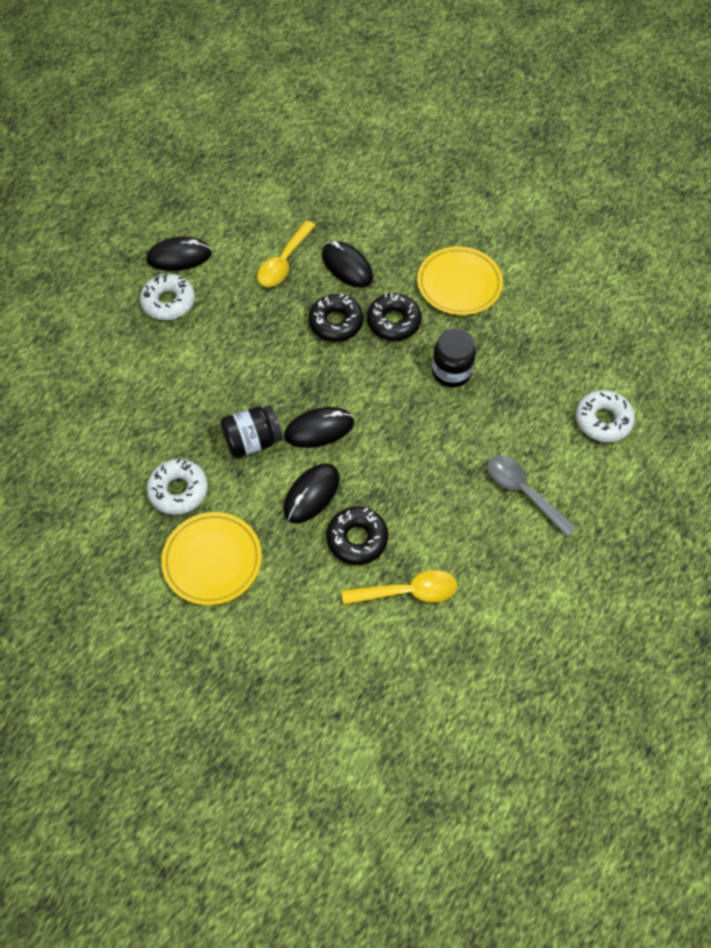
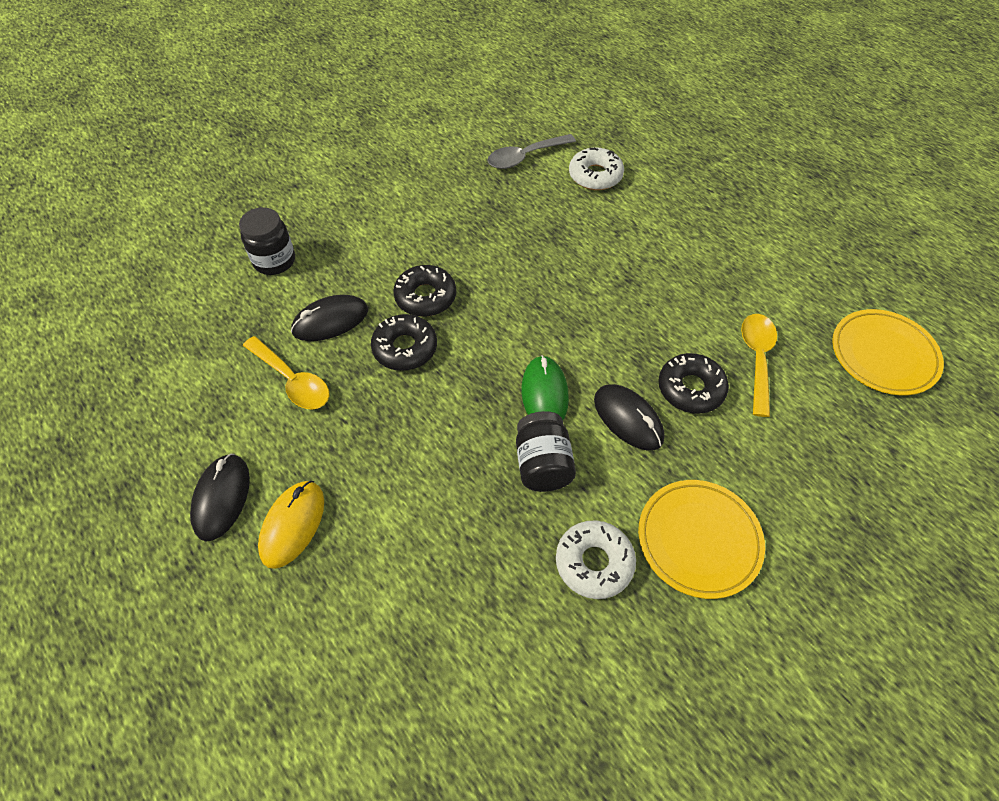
camera: 75 degrees left, 5 degrees down
(168, 302) = (293, 525): white donut -> yellow mouse
(319, 429) = (544, 394): black mouse -> green mouse
(451, 372) = (507, 265): black jar -> black jar (274, 261)
(459, 284) = (400, 233): yellow plate -> yellow plate (883, 355)
(523, 492) = (659, 247): grey spoon -> grey spoon (525, 157)

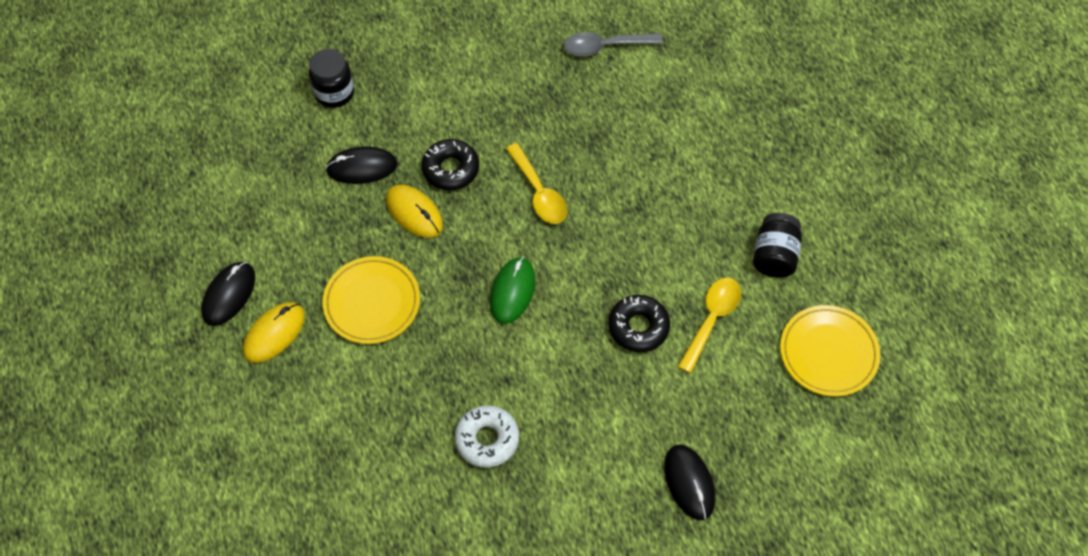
camera: 20 degrees right, 5 degrees up
(293, 381) = (313, 213): yellow spoon -> yellow spoon (539, 192)
(405, 348) = (414, 213): black donut -> yellow mouse
(543, 464) = (483, 350): black jar -> black jar (774, 256)
(595, 175) = (663, 88): white donut -> none
(628, 419) = (571, 336): black mouse -> black mouse (689, 483)
(698, 540) = (577, 450): yellow plate -> yellow plate (372, 302)

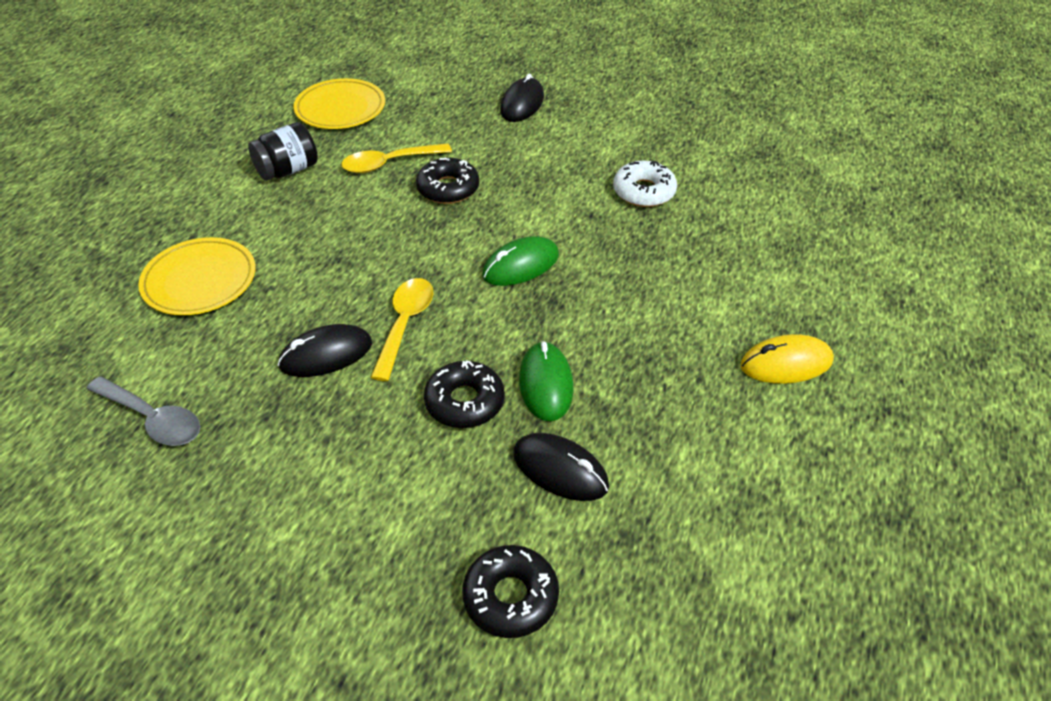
camera: 140 degrees left, 15 degrees down
(229, 295) = (818, 429): black mouse -> black mouse (326, 355)
(334, 93) = (510, 597): black jar -> black donut
(372, 302) = (662, 332): yellow plate -> yellow plate (200, 281)
(414, 213) = (546, 384): yellow mouse -> green mouse

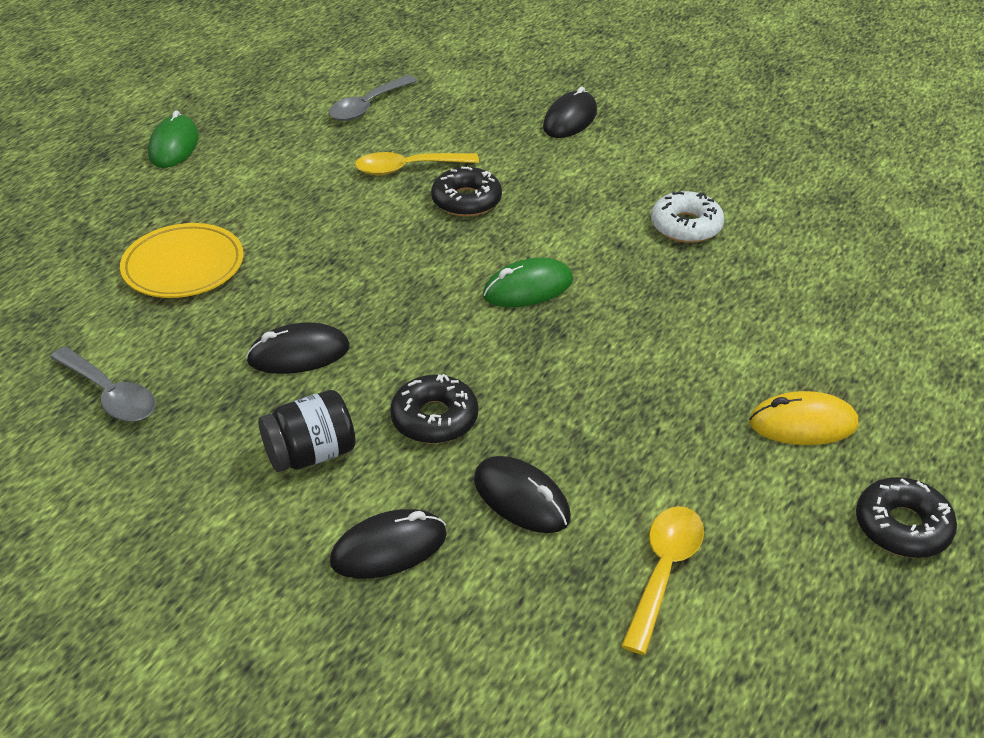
camera: 10 degrees right, 5 degrees down
(288, 170) = (298, 165): black jar -> black jar (311, 454)
(340, 108) = (367, 106): yellow plate -> grey spoon
(405, 324) = (388, 334): yellow spoon -> yellow spoon (664, 571)
(450, 538) = (389, 548): none -> black mouse
(510, 597) = (439, 613): black donut -> black donut (902, 526)
(546, 384) = (526, 412): green mouse -> green mouse (174, 146)

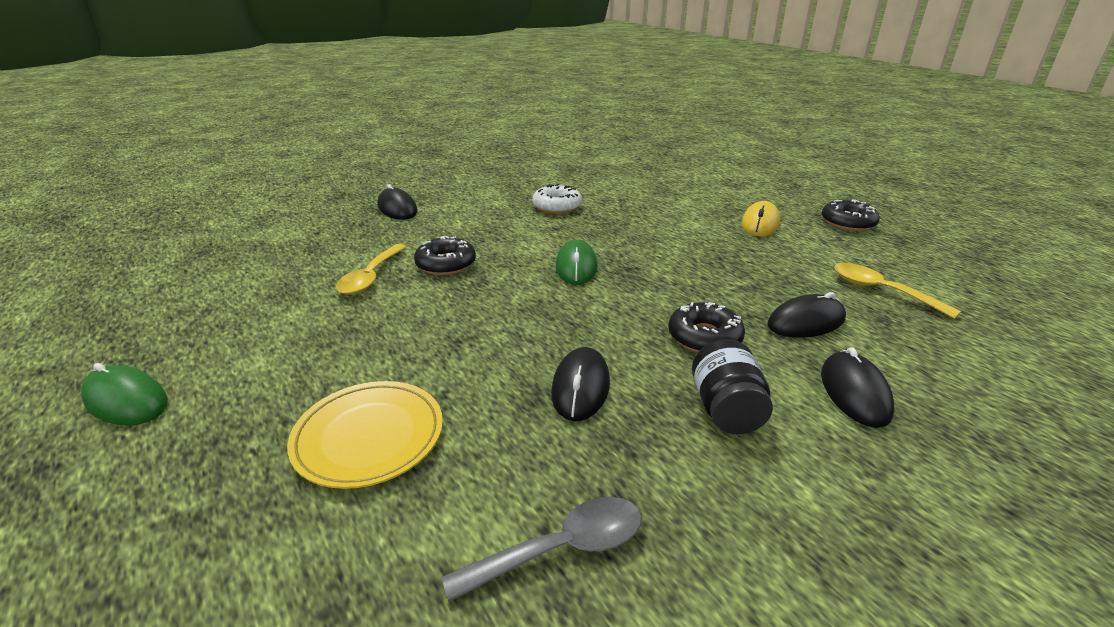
camera: 65 degrees left, 10 degrees down
(367, 106) = (252, 274): grey spoon -> none

